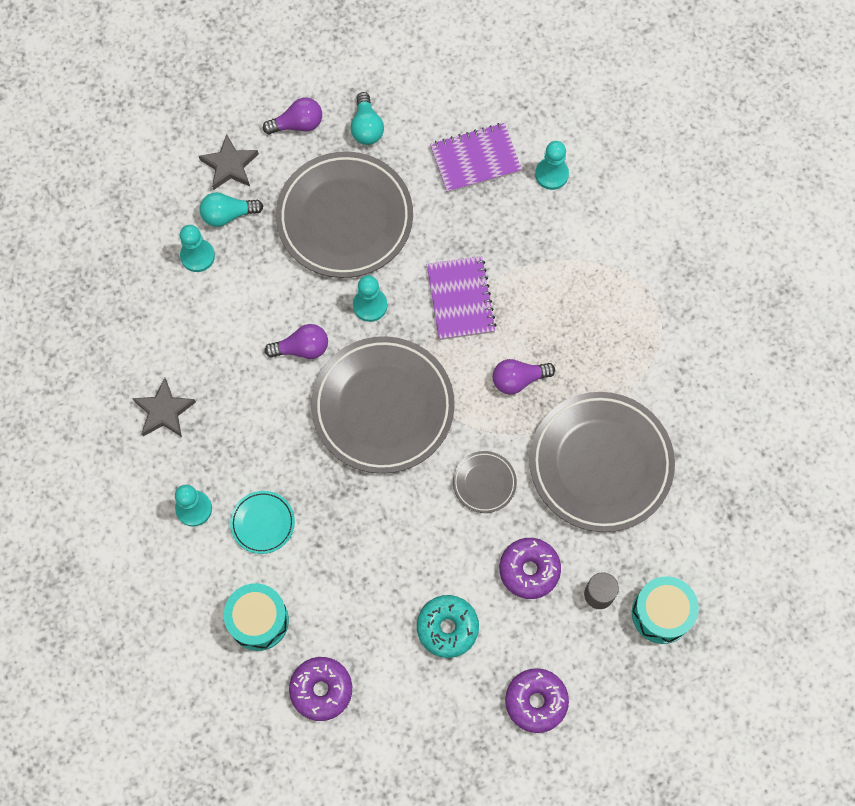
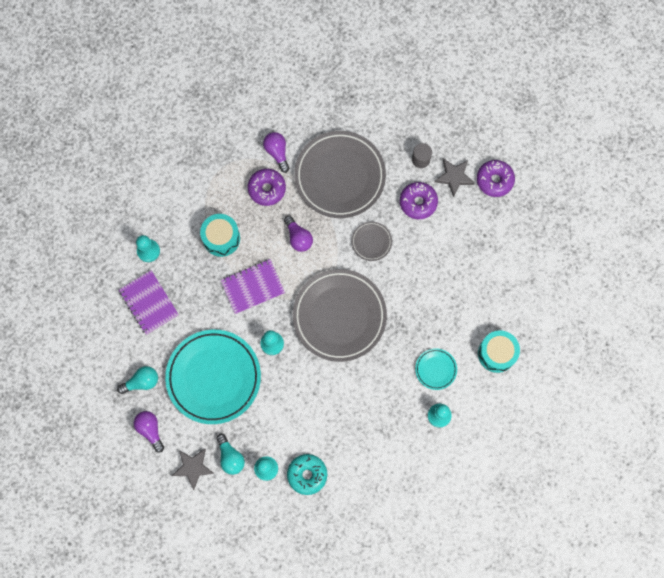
camera: 105 degrees left, 5 degrees up
(164, 411) = (380, 455): grey star -> grey star (454, 177)
(302, 348) = (313, 379): purple light bulb -> purple light bulb (277, 152)
(321, 690) = (526, 304): purple donut -> purple donut (267, 189)
(345, 218) = (213, 377): grey plate -> turquoise plate
(447, 628) = (467, 241): turquoise donut -> turquoise donut (307, 474)
(661, 613) = (422, 122): turquoise drum -> turquoise drum (221, 238)

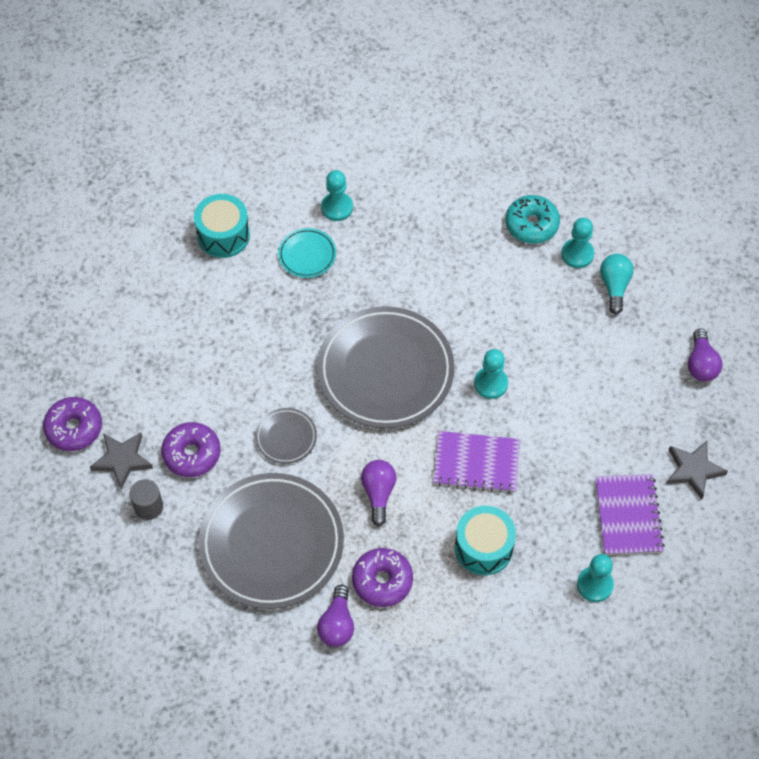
camera: 150 degrees left, 15 degrees down
(141, 382) = (685, 424): turquoise light bulb -> none
(193, 467) = (667, 298): grey star -> grey star (693, 470)
(213, 377) = (588, 382): turquoise plate -> none

